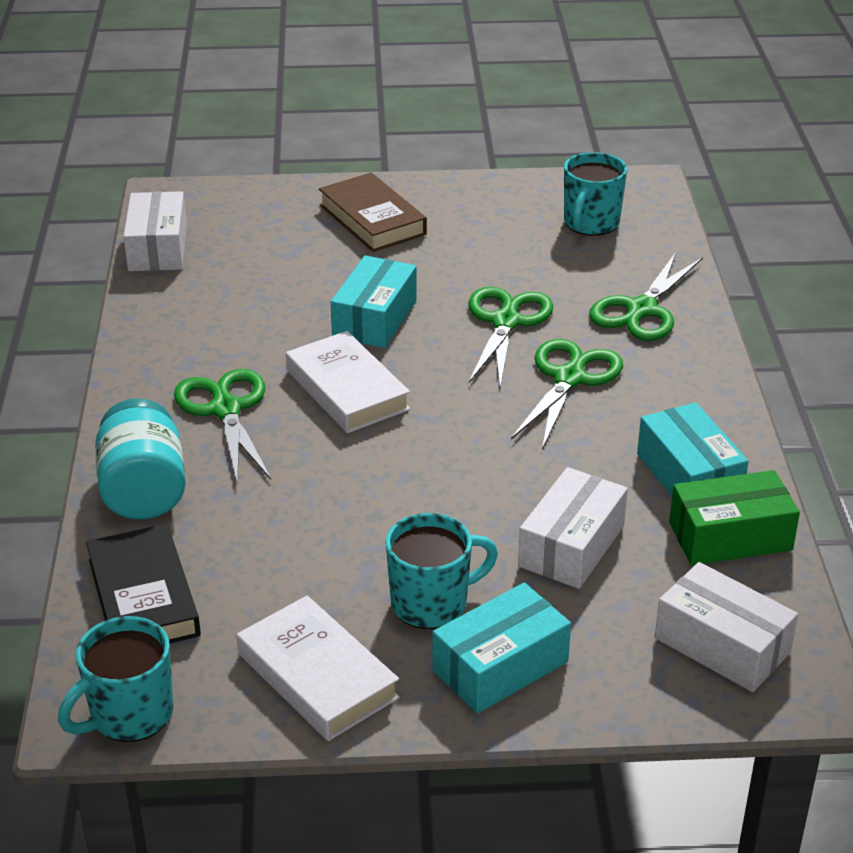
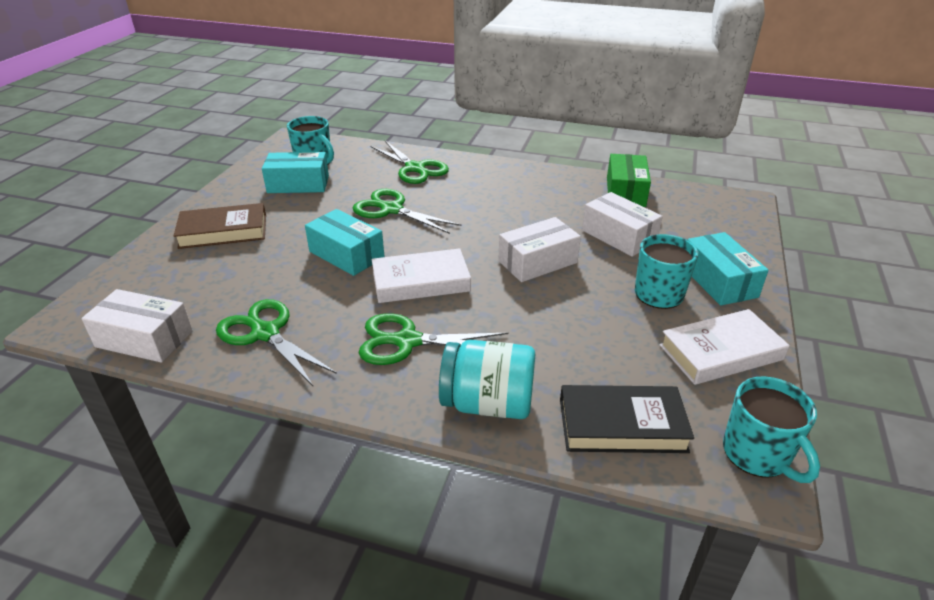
camera: 70 degrees left, 0 degrees up
(569, 378) = (464, 203): green scissors -> green scissors (265, 333)
(689, 476) = (572, 190): turquoise box -> turquoise box (298, 184)
(722, 645) = (709, 213): white box -> white box (537, 262)

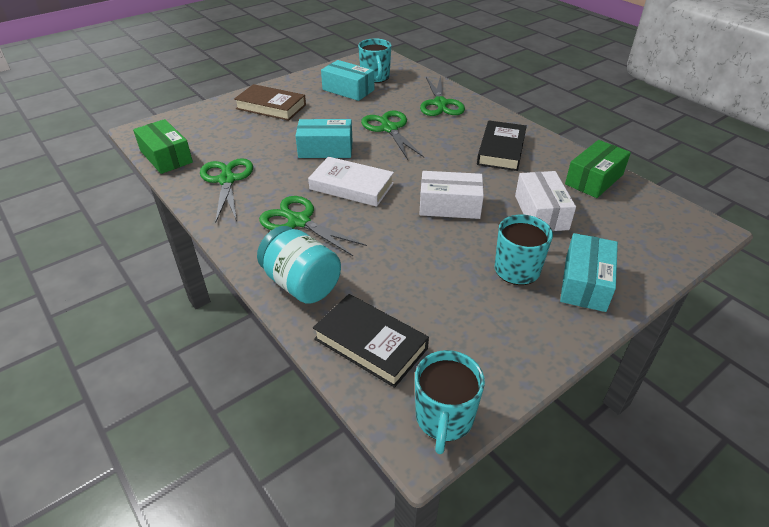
camera: 35 degrees right, 5 degrees up
(144, 339) = (166, 157): white box -> green box
(346, 254) = (325, 149): turquoise box -> turquoise box turned 75 degrees counterclockwise
(522, 193) = (501, 150): none -> black book
(720, 352) = (512, 335): white book -> none

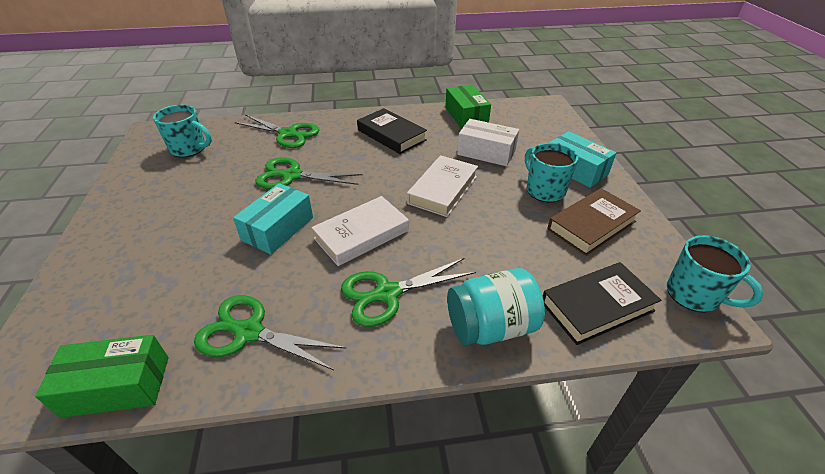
camera: 60 degrees left, 0 degrees up
(271, 107) = (136, 240): brown book -> brown book (591, 225)
(348, 90) = (186, 173): turquoise box -> none
(449, 206) = (443, 190): white box -> white book

